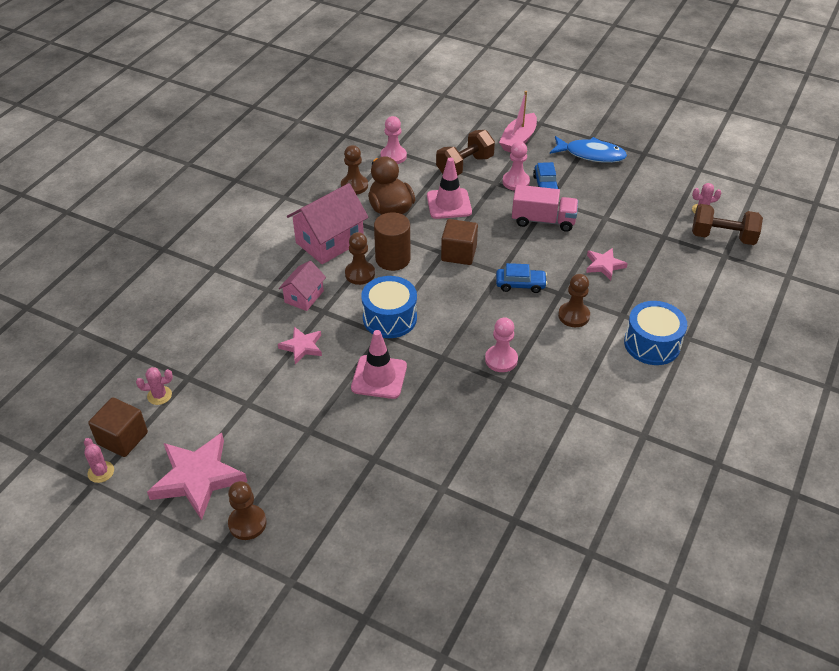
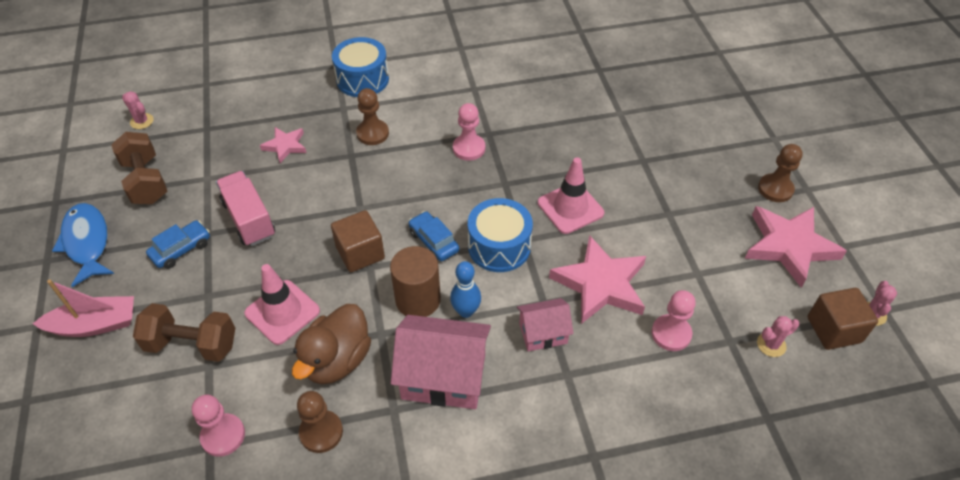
camera: 130 degrees left, 5 degrees up
(159, 395) = (771, 344): pink cactus -> pink cactus turned 60 degrees counterclockwise
(302, 347) = (600, 284): pink star -> pink star, size x1.87
(360, 274) = (466, 311): brown pawn -> blue bowling pin
(516, 182) = (192, 278): pink pawn -> pink pawn (671, 334)
(520, 284) = (364, 185): blue car -> blue car (433, 241)
(722, 237) = (177, 94): brown dumbbell -> brown dumbbell (146, 181)

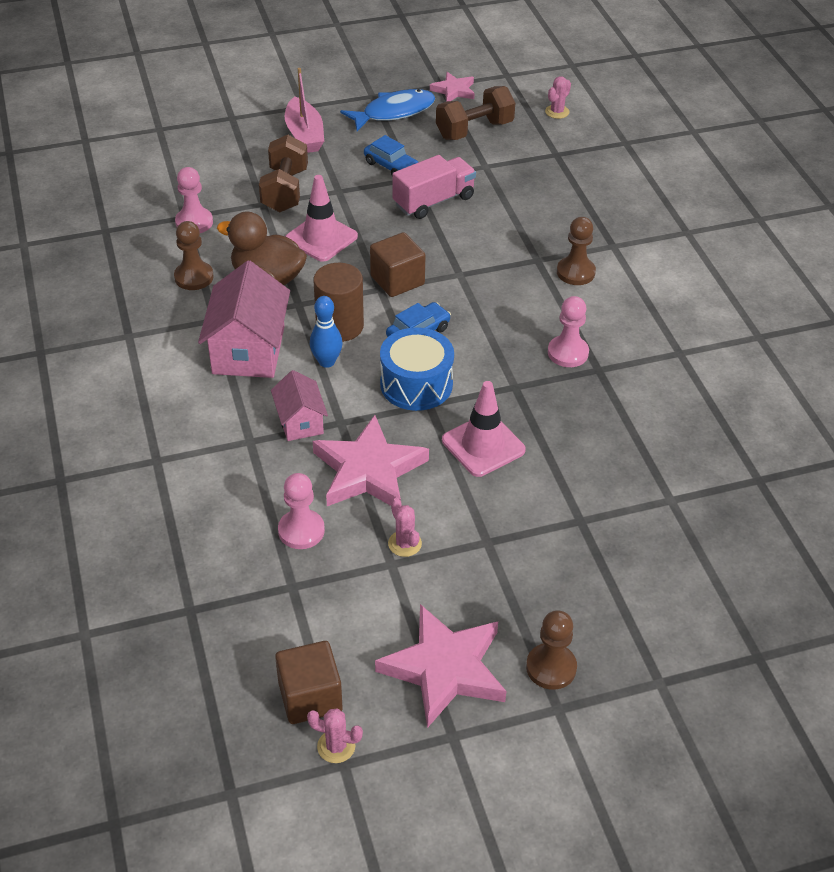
camera: 85 degrees right, 5 degrees down
(285, 146) = (541, 211): pink star -> pink star (454, 90)
(362, 79) = (668, 255): blue drum -> none
(771, 344) = (287, 626): pink cactus -> pink cactus (404, 544)

